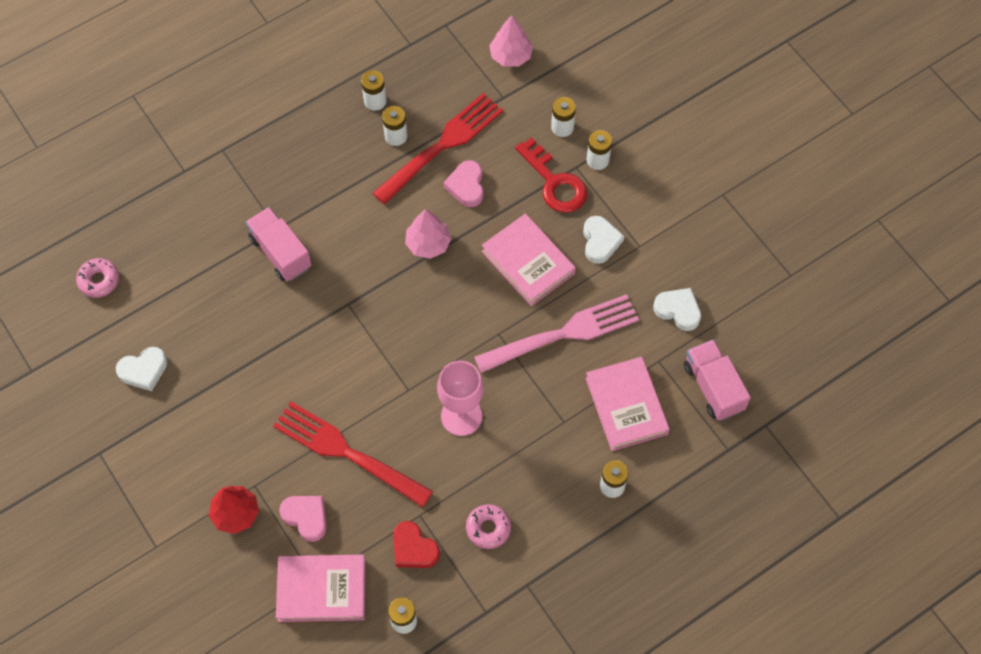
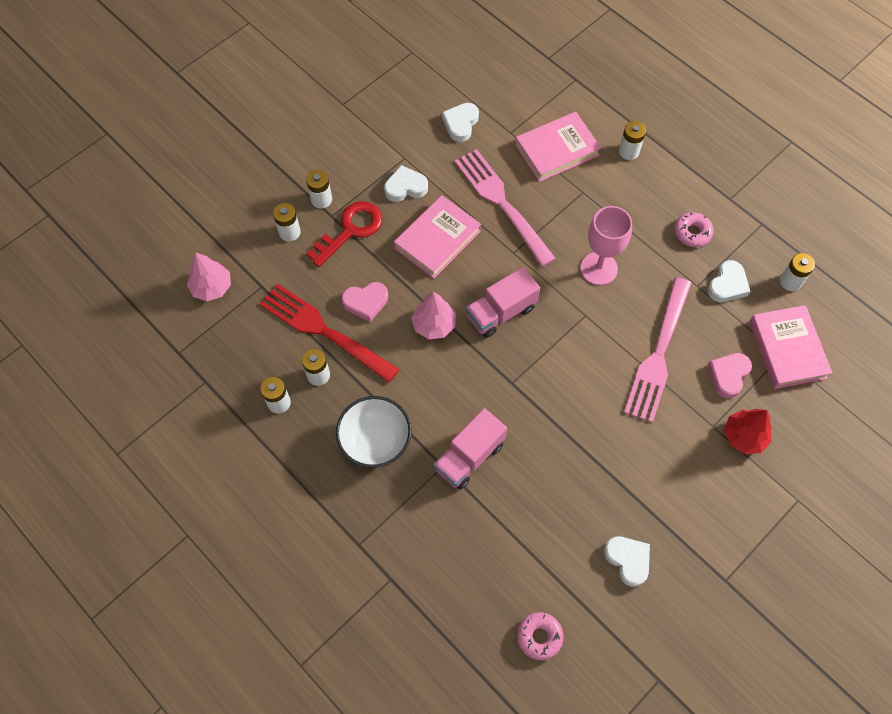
camera: 100 degrees left, 0 degrees up
(316, 175) = (375, 442): none -> white bowl
(348, 453) = (658, 353): red fork -> pink fork
(414, 548) = (727, 285): red heart -> white heart
(713, 387) = (524, 93): pink truck -> pink truck (501, 312)

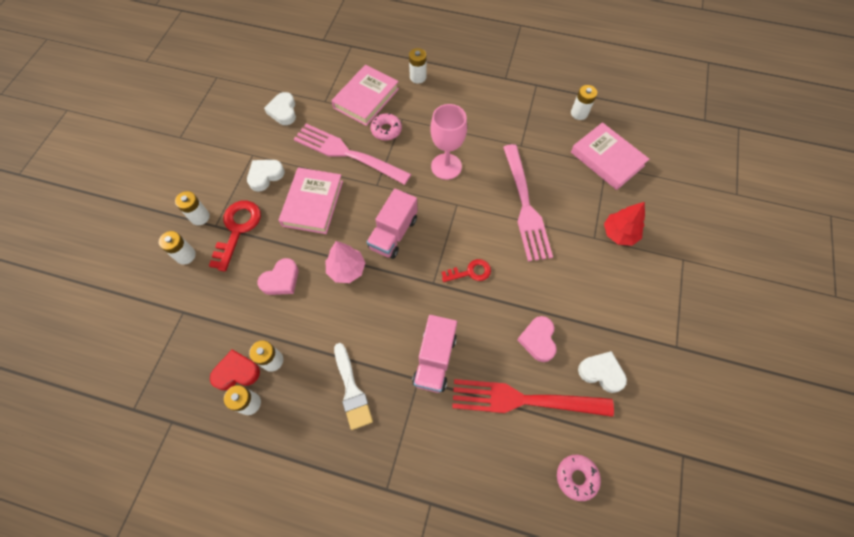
camera: 30 degrees left, 0 degrees up
(212, 287) = (137, 335): pink tree -> none
(281, 368) = (236, 372): none -> red heart
(325, 331) = (259, 321): red fork -> red fork (525, 399)
(375, 442) = (352, 390): white bowl -> white brush
(556, 392) = (470, 272): none -> red key
(692, 233) = (495, 111): pink donut -> pink donut (386, 130)
(727, 285) = (540, 135): white heart -> none
(728, 375) = (581, 196): pink heart -> pink heart (538, 340)

